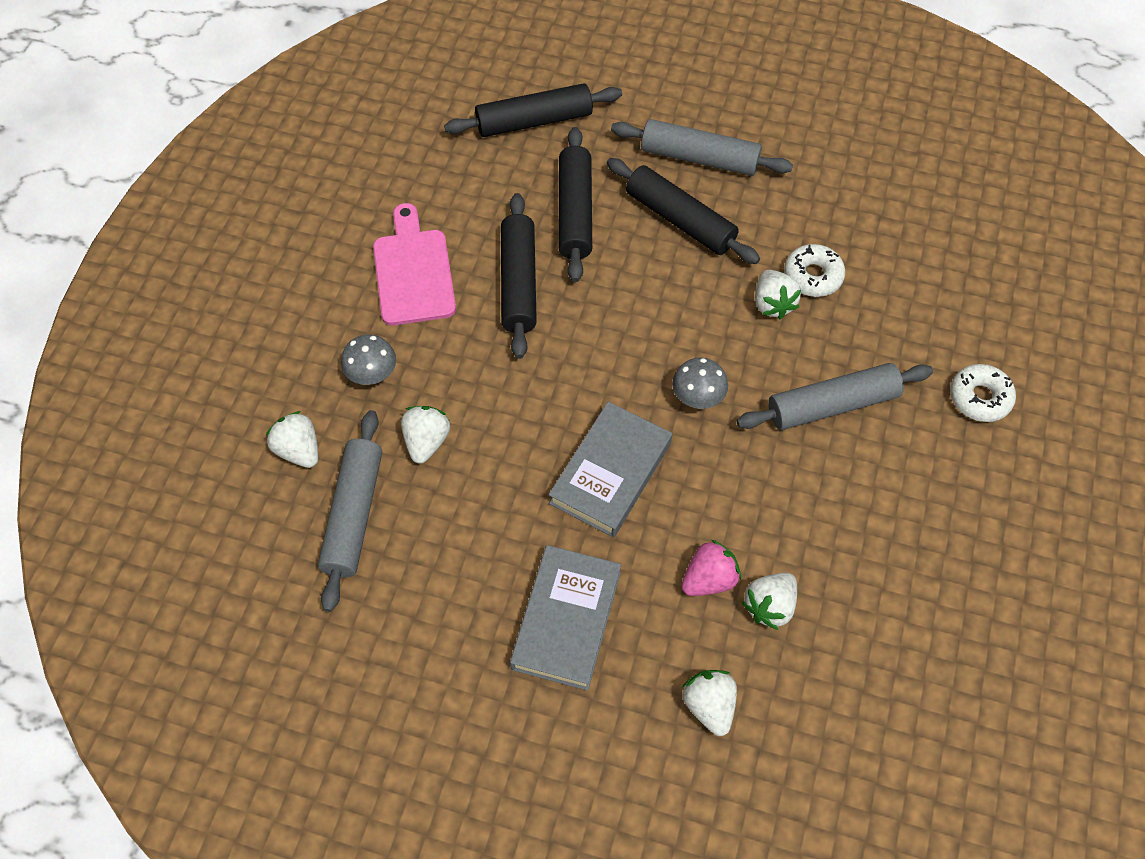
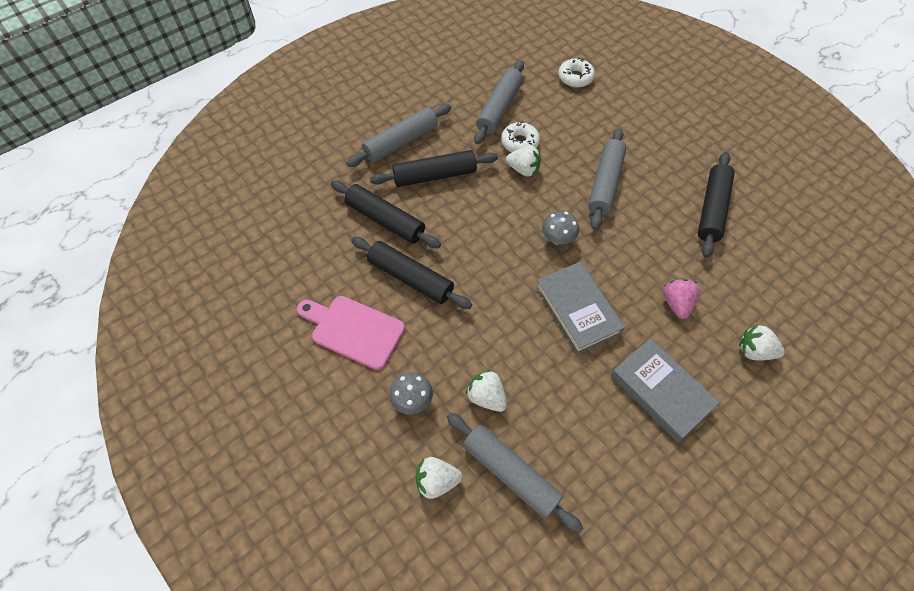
camera: 55 degrees left, 0 degrees up
(534, 121) = (300, 201): black rolling pin -> black rolling pin (711, 209)
(769, 606) = (709, 285): white strawberry -> none
(849, 222) = (499, 108): none -> grey rolling pin
(980, 398) = (642, 124): white donut -> white donut (575, 77)

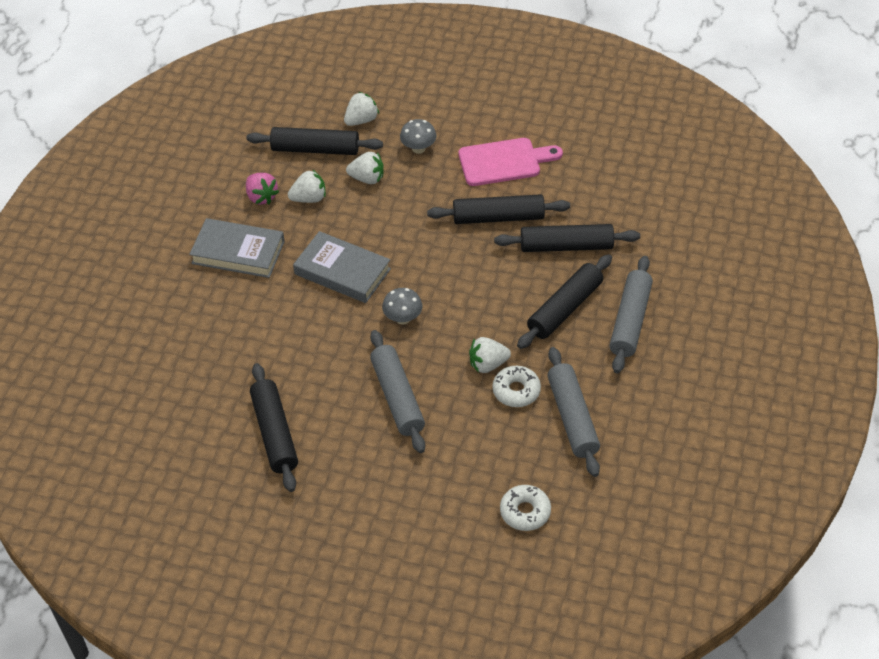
camera: 145 degrees right, 10 degrees down
(510, 473) = (315, 149): grey rolling pin -> black rolling pin
(676, 303) = (261, 323): pink strawberry -> pink strawberry (261, 197)
(754, 351) = (175, 323): white strawberry -> white strawberry (309, 198)

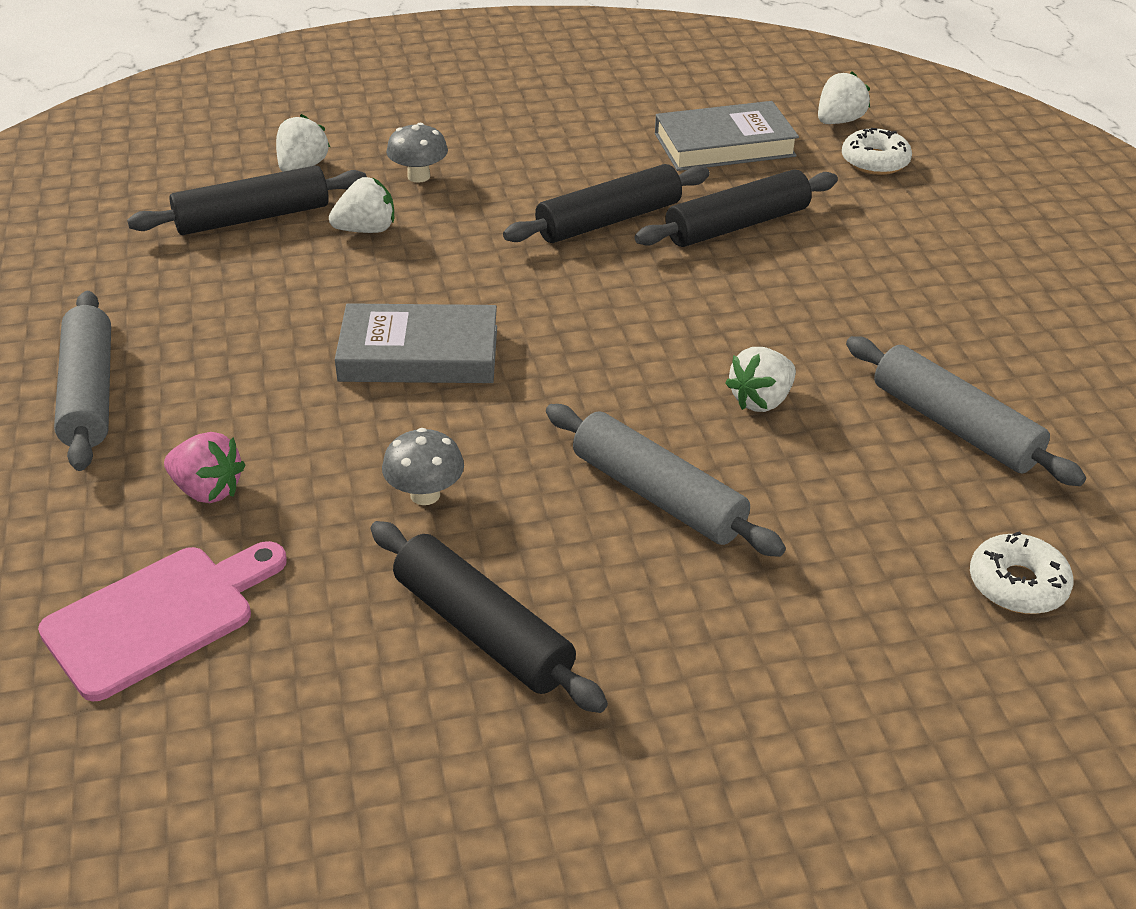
camera: 30 degrees left, 10 degrees down
(238, 252) = (212, 382): grey book -> grey book (724, 145)
(261, 197) = (202, 298): pink strawberry -> pink strawberry (207, 490)
(309, 198) = (288, 278): white strawberry -> white strawberry (839, 121)
(403, 318) = (572, 384): grey mushroom -> grey mushroom (425, 494)
(504, 162) = (559, 159): pink cutting board -> pink cutting board (158, 617)
(516, 391) = (837, 420): white donut -> white donut (875, 161)
(564, 308) = (806, 296): black rolling pin -> none
(630, 321) = (911, 282): grey rolling pin -> grey rolling pin (89, 393)

